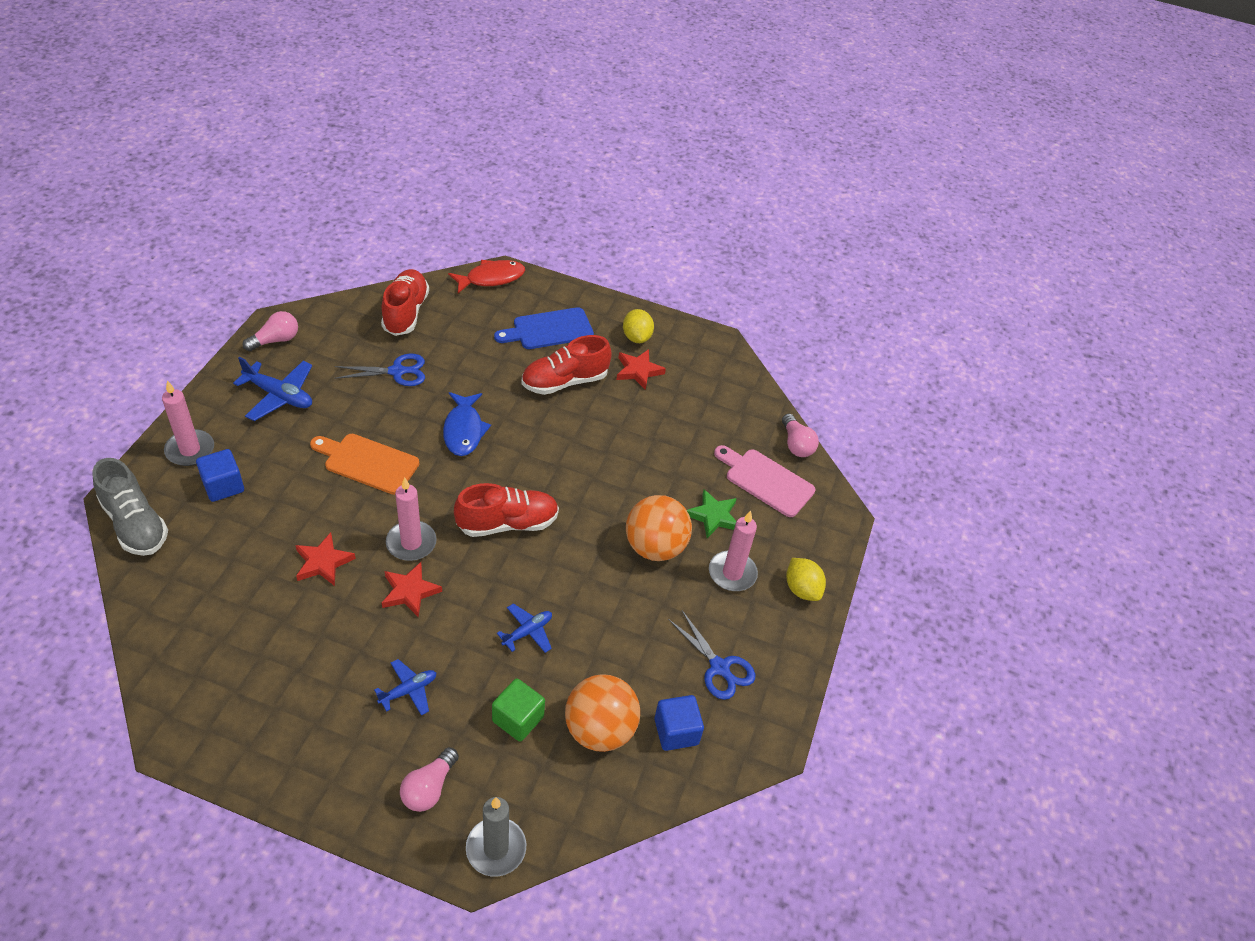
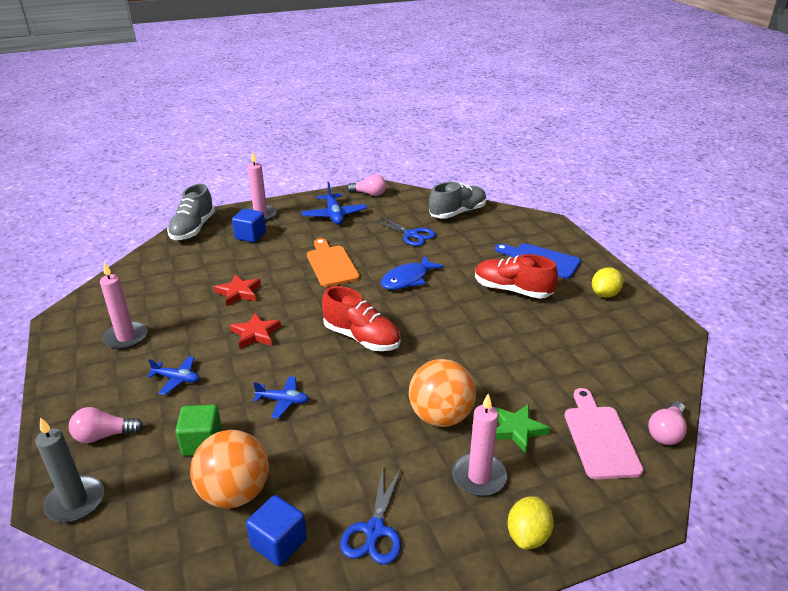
camera: 55 degrees right, 15 degrees down
(405, 312) = (457, 213): red shoe -> grey shoe
(411, 543) = (294, 312): pink candle -> pink candle (126, 337)
(491, 278) = (537, 220): red fish -> none
(638, 371) = (578, 312): red star -> none

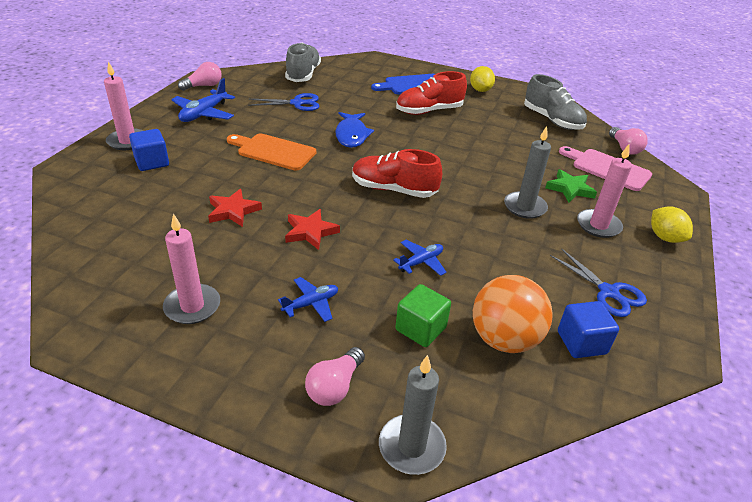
camera: 50 degrees left, 5 degrees up
(193, 229) = (72, 183): grey shoe -> grey shoe (552, 120)
(334, 215) = (204, 114): blue plane -> blue plane turned 90 degrees clockwise
(361, 338) = (393, 189): red shoe -> red shoe turned 150 degrees counterclockwise
(440, 416) = (525, 207): orange ball -> grey candle

